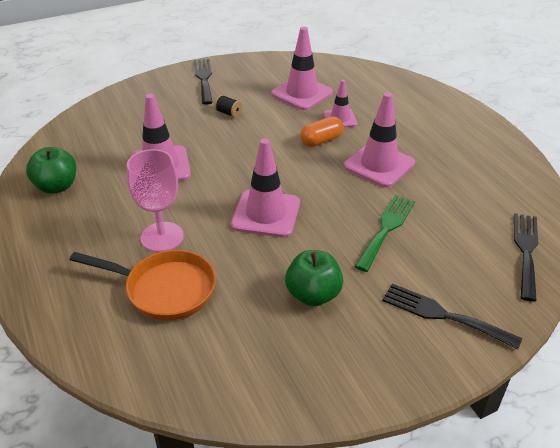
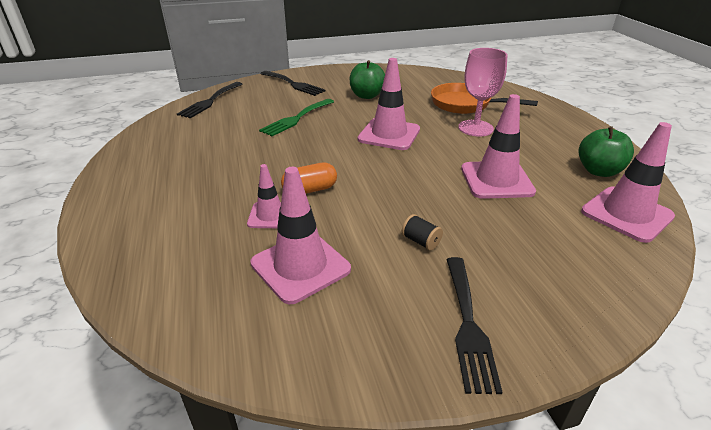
camera: 170 degrees left, 5 degrees down
(379, 165) = (265, 160): pink traffic cone -> pink traffic cone (626, 214)

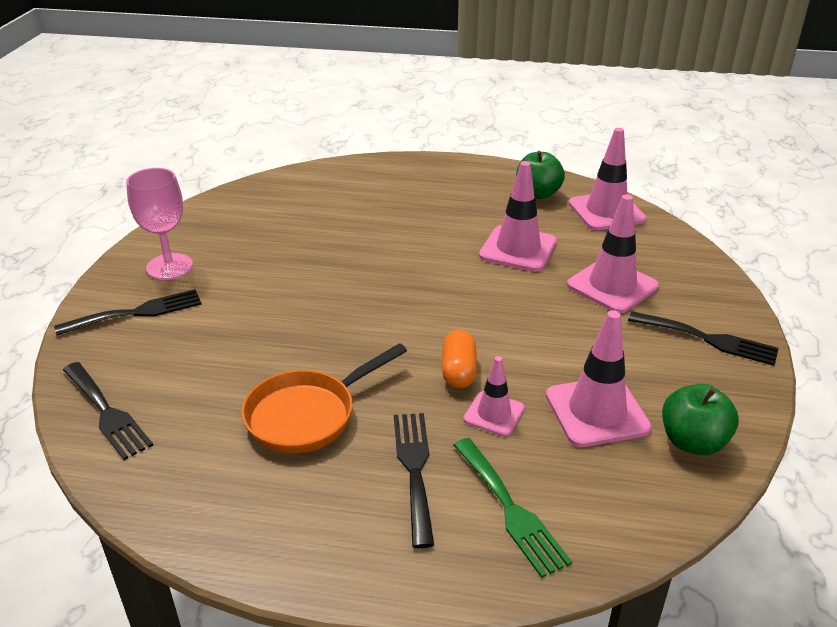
camera: 65 degrees left, 0 degrees up
(198, 197) = (414, 469): none -> black fork
(296, 119) = (262, 338): green fork -> green fork (510, 510)
(367, 96) = (249, 262): green apple -> green apple (692, 442)
(389, 134) = (373, 279): pink traffic cone -> pink traffic cone (612, 286)
(421, 241) = (592, 326): black spool -> none
(465, 104) = (346, 206): orange pan -> orange pan (308, 415)
(475, 128) = (408, 221): pink goblet -> pink goblet (169, 267)

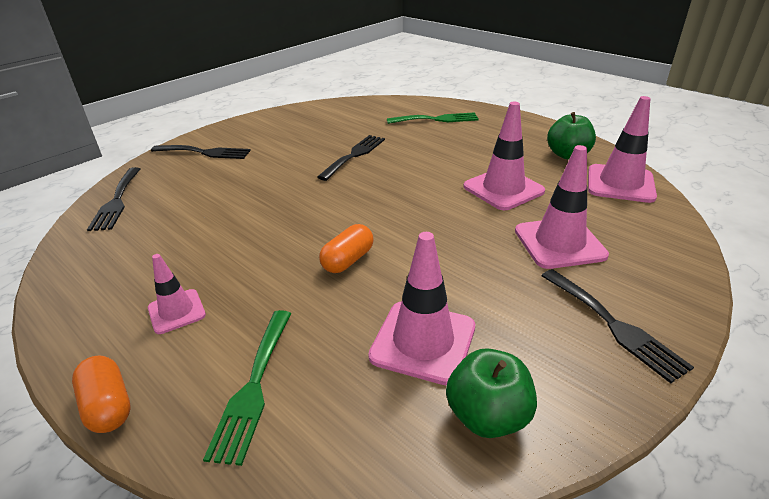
camera: 35 degrees right, 0 degrees up
(169, 267) = (254, 133): pink goblet -> none
(308, 415) = (213, 248): orange pan -> none
(370, 187) = (437, 119): none -> green fork
(407, 589) = (108, 406): none -> orange capsule
(414, 469) = (228, 317): black fork -> black fork (354, 155)
(494, 414) = (335, 303): pink traffic cone -> pink traffic cone (176, 311)

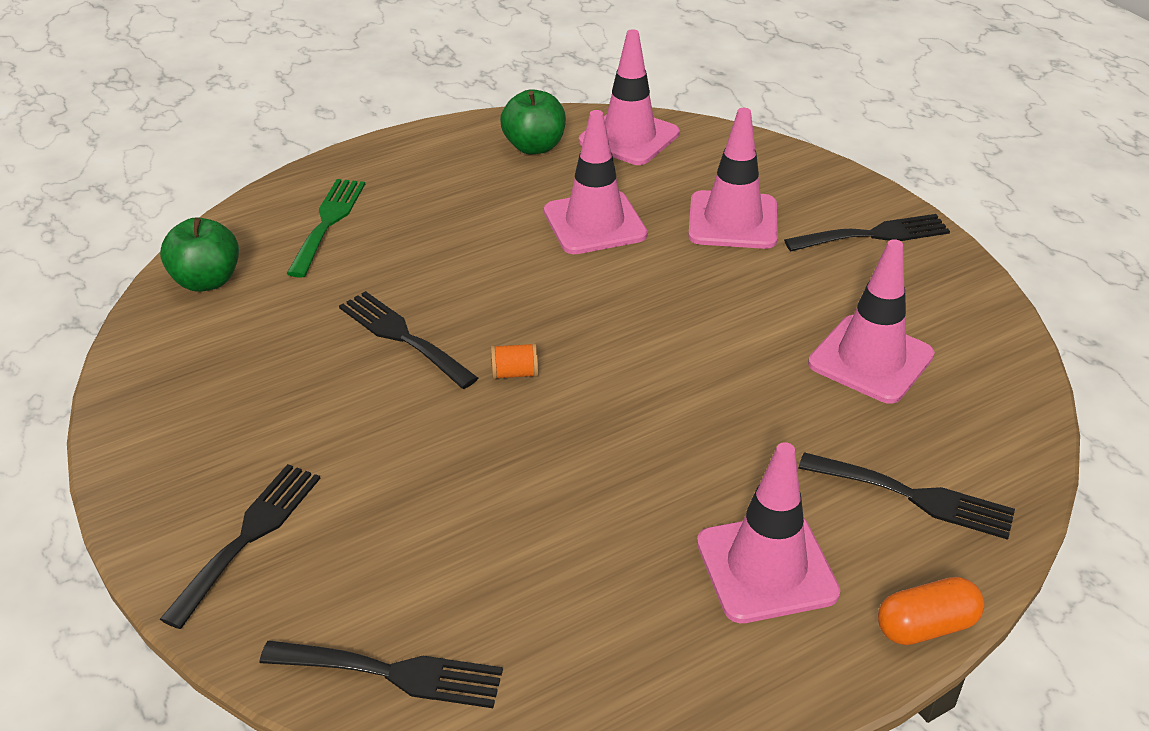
camera: 75 degrees left, 5 degrees up
(176, 311) = (766, 568): pink traffic cone -> pink traffic cone, size x1.70
(253, 387) = (915, 497): green fork -> black fork
(338, 190) = (514, 373): none -> orange spool
(348, 260) = (706, 391): orange capsule -> none
(487, 416) = (972, 342): green apple -> green apple (207, 281)

